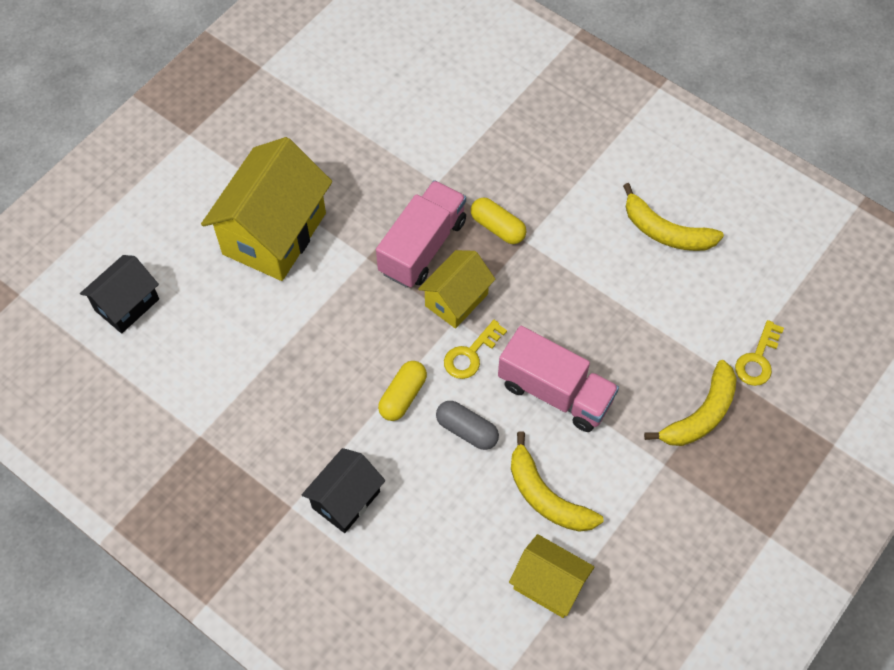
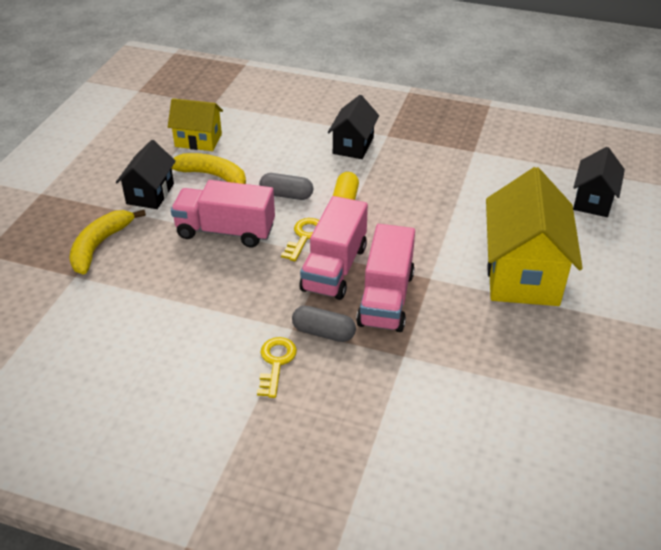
camera: 160 degrees right, 20 degrees down
(456, 300) = (334, 268): yellow house -> pink truck
(497, 227) = (323, 332): yellow capsule -> grey capsule
(632, 488) = (150, 194): none -> black house
(666, 231) = (150, 375): yellow banana -> none
(757, 359) = (49, 293): yellow key -> yellow key (276, 363)

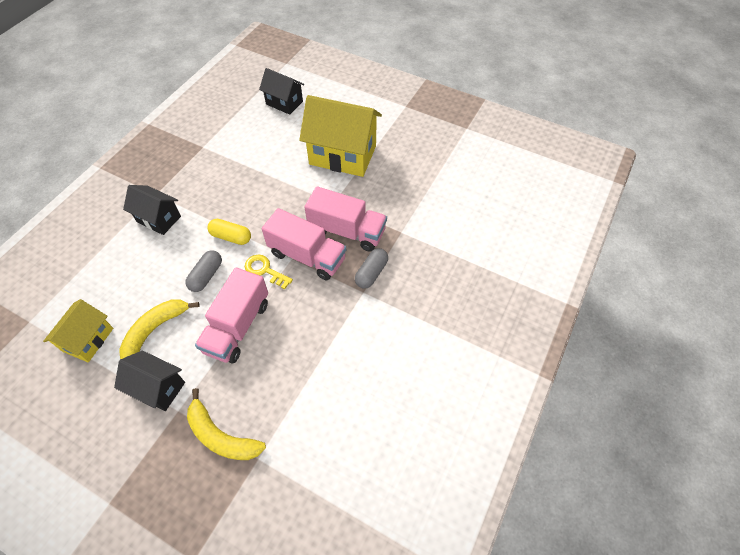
camera: 80 degrees left, 15 degrees up
(276, 363) = (394, 306): yellow key -> none

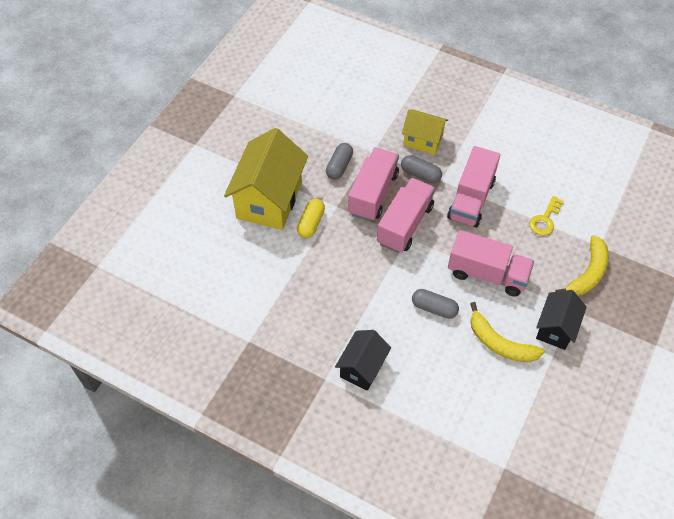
camera: 90 degrees left, 0 degrees up
(88, 339) = (517, 401): yellow house -> yellow house (423, 140)
(231, 237) = (384, 292): yellow capsule -> yellow capsule (311, 223)
(265, 270) = (423, 258): yellow key -> yellow key (545, 219)
(284, 103) = (177, 261): black house -> none
(336, 319) = (471, 199): none -> pink truck
(382, 205) = (339, 166): none -> grey capsule

